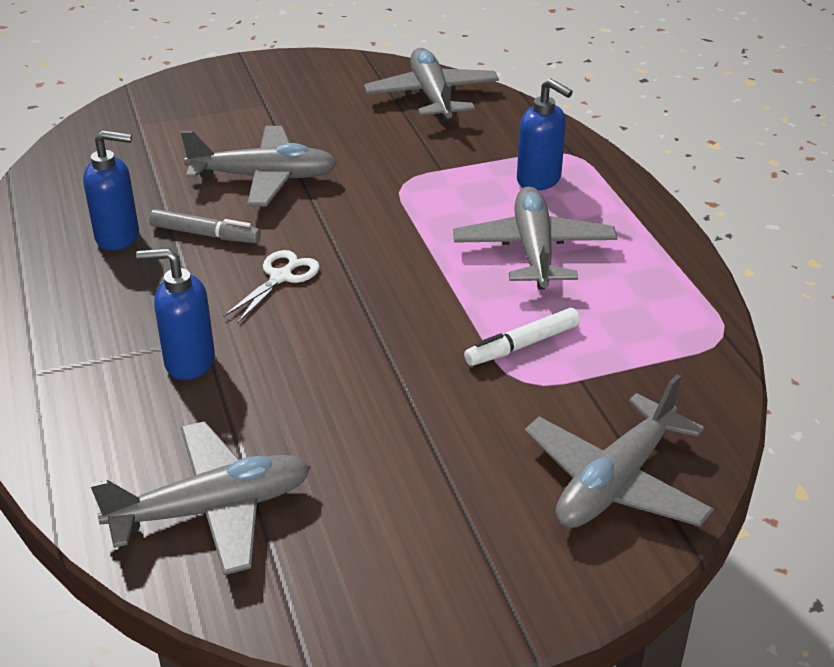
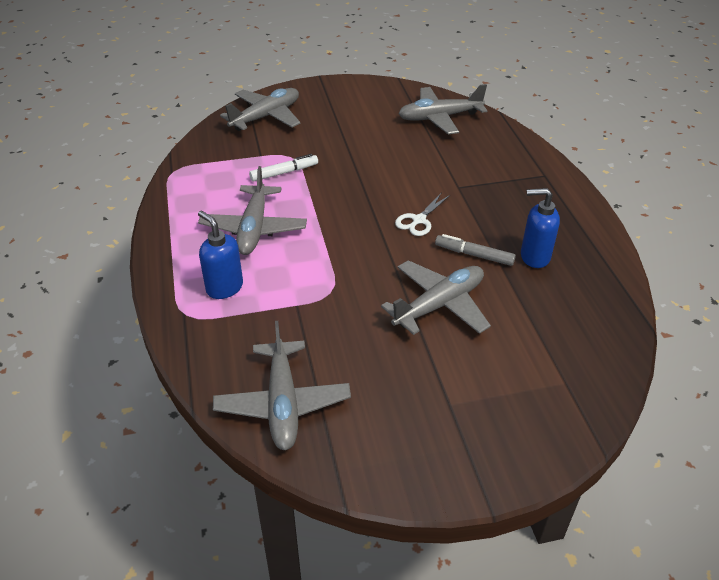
camera: 175 degrees left, 5 degrees up
(189, 362) = (464, 175): blue soap dispenser -> none
(264, 178) = (439, 305): grey plane -> grey plane turned 135 degrees clockwise

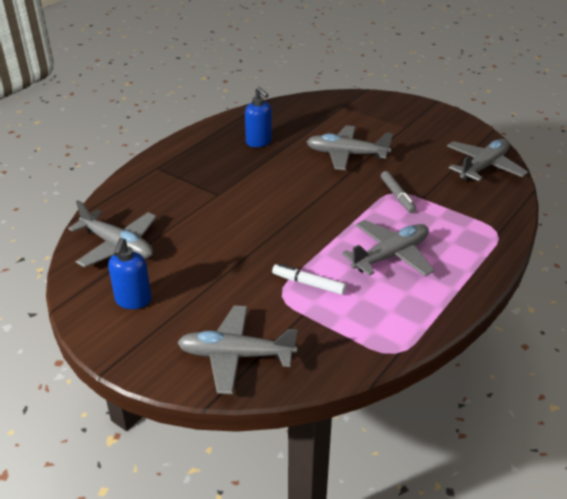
camera: 130 degrees left, 5 degrees down
(224, 287) = (456, 232): blue soap dispenser -> blue soap dispenser (133, 301)
(419, 220) = (279, 193): white scissors -> none
(474, 255) = (286, 160): grey marker -> grey marker (397, 196)

